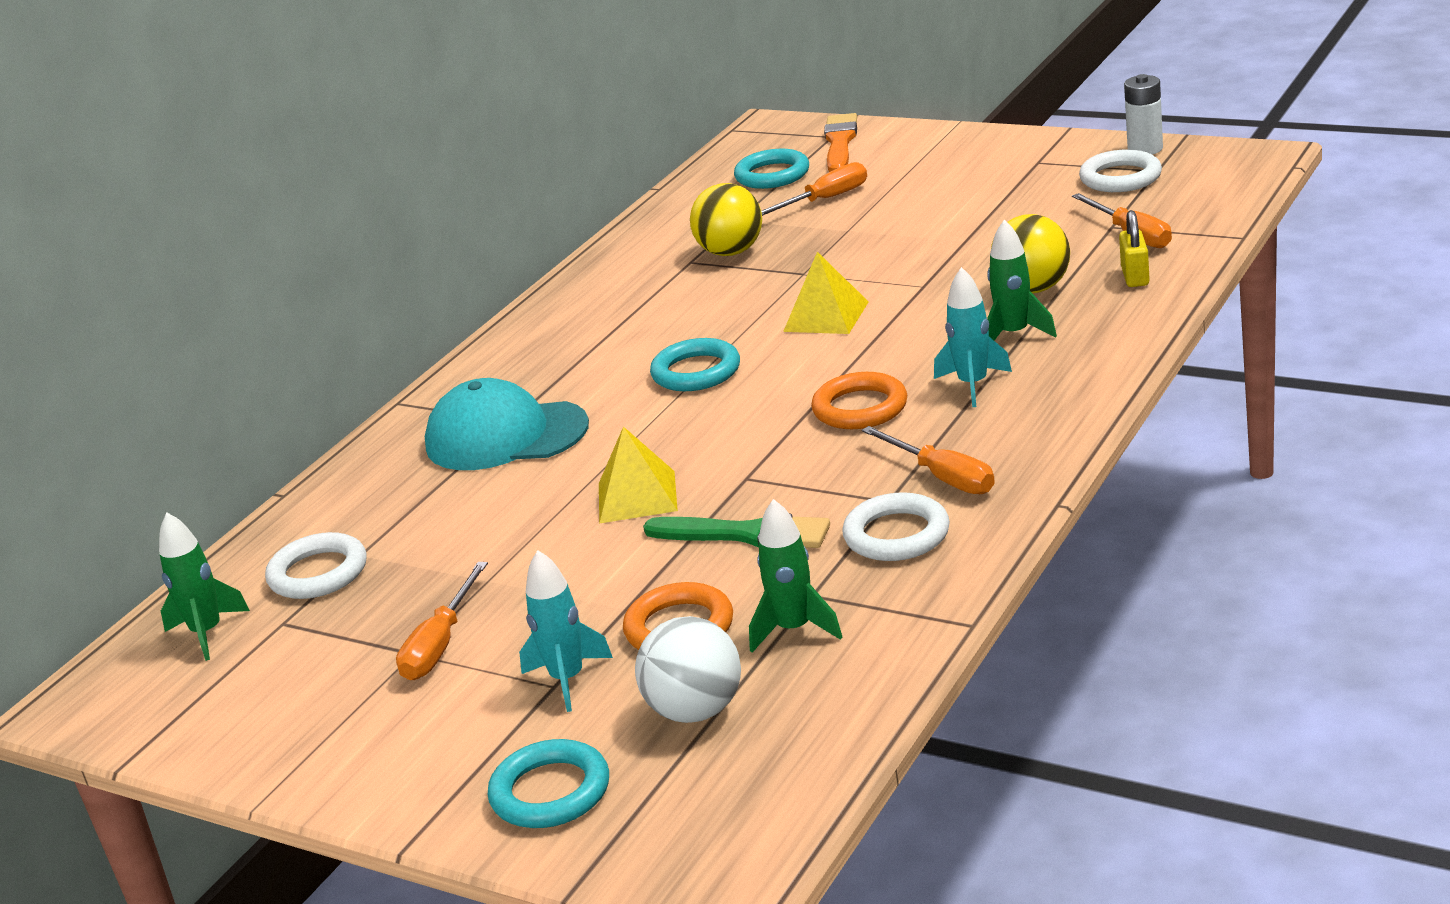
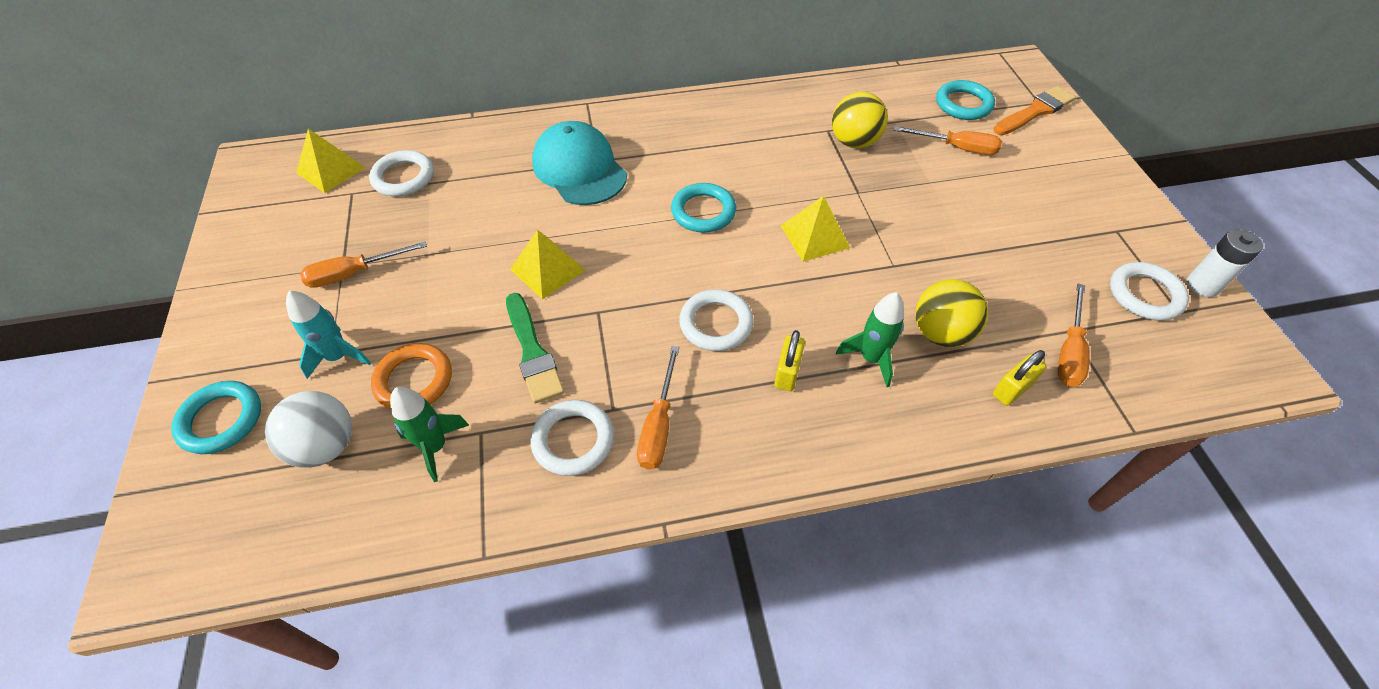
camera: 45 degrees right, 25 degrees up
(207, 633) = (331, 170): green rocket -> yellow pyramid
(860, 408) = (716, 323): orange ring -> white ring
(973, 385) = (787, 373): turquoise rocket -> yellow padlock

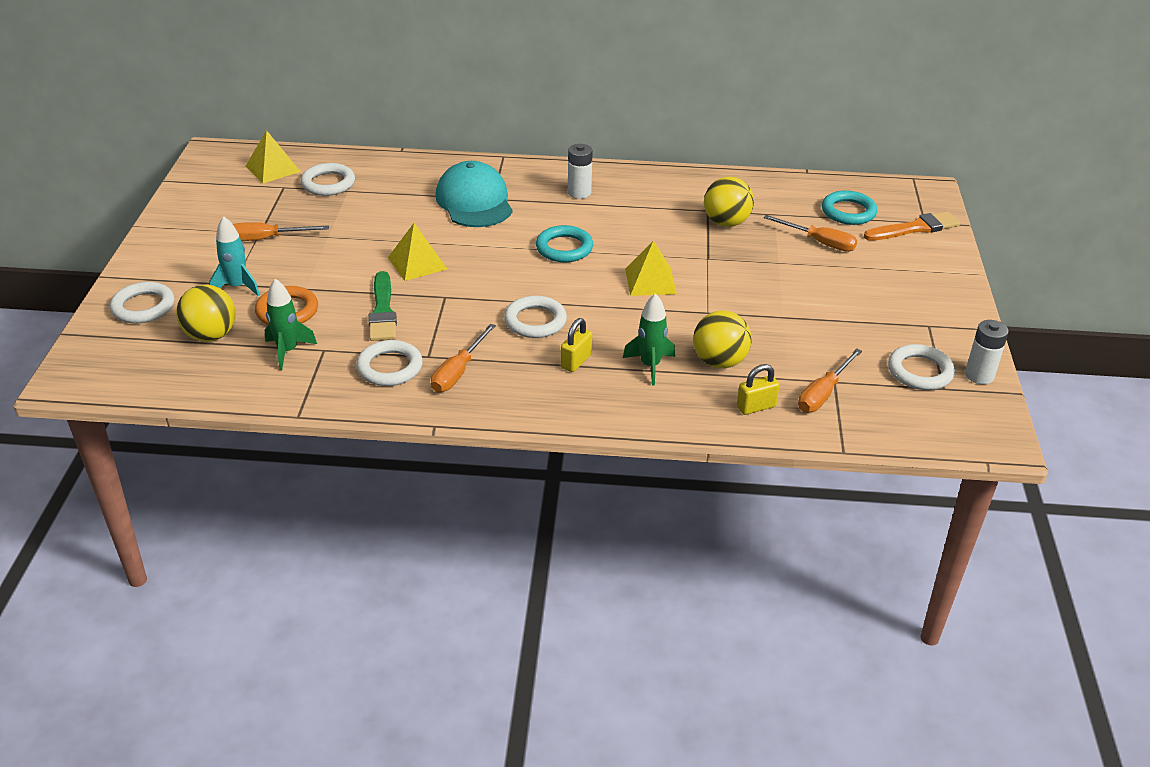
camera: 15 degrees right, 15 degrees down
(221, 420) = (143, 307): turquoise ring -> white ring
(326, 446) = (211, 335): white ball -> yellow ball
(687, 134) = (579, 193): none -> white battery

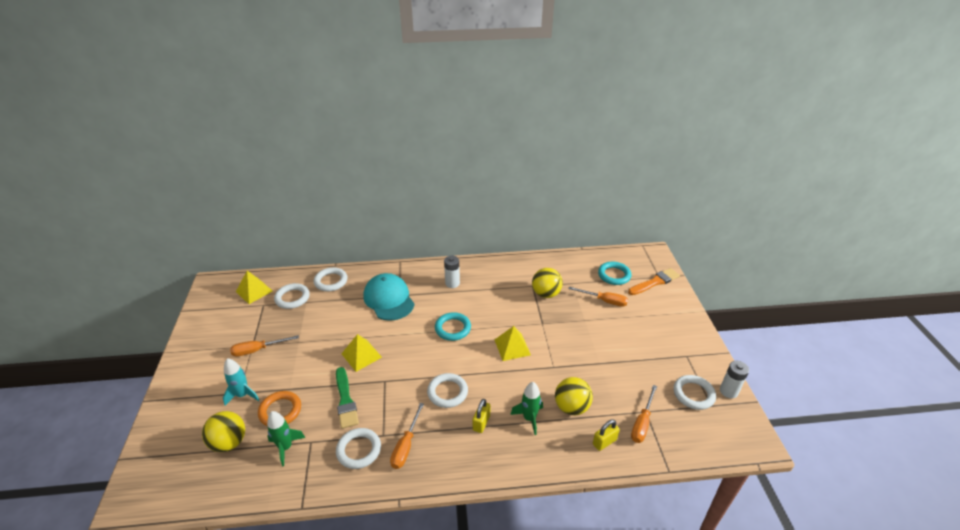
camera: 10 degrees left, 0 degrees up
(143, 307) = (177, 424): white ring -> white ring (331, 281)

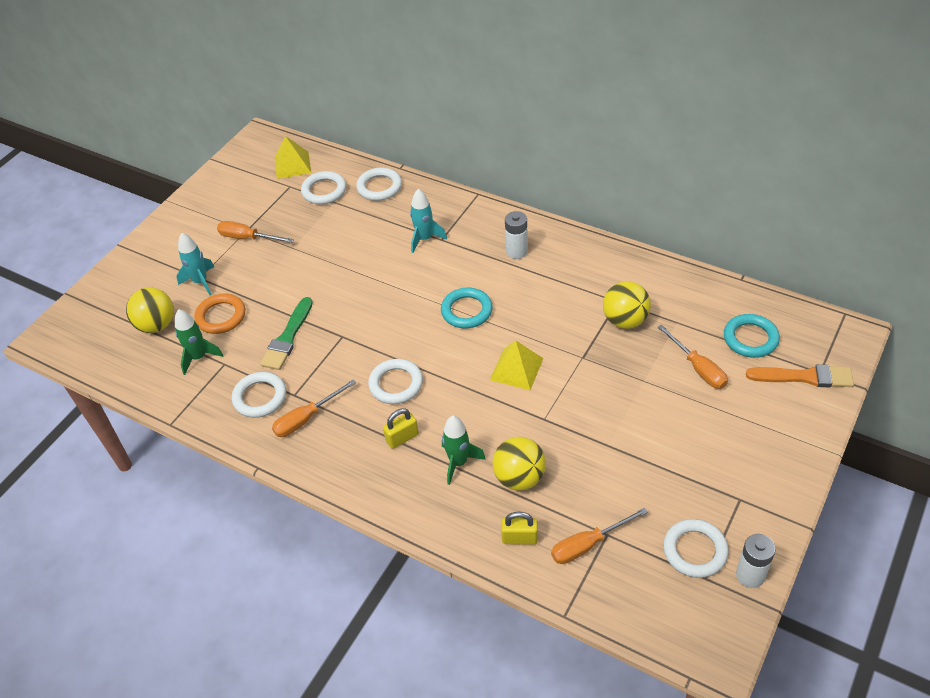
camera: 40 degrees right, 10 degrees up
(361, 355) = (342, 294): yellow pyramid -> none
(389, 299) = (425, 239): turquoise cap -> turquoise rocket

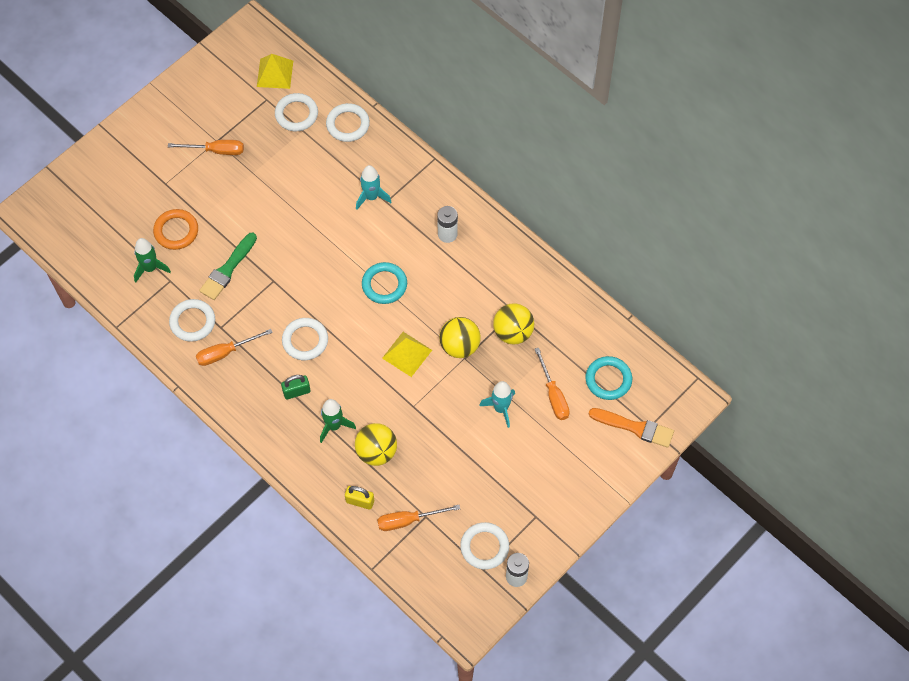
camera: 10 degrees right, 15 degrees up
(157, 325) = (120, 225): yellow ball -> yellow ball (459, 346)
(201, 282) = (165, 188): turquoise rocket -> turquoise rocket (500, 408)
(248, 238) = (216, 150): orange screwdriver -> orange screwdriver turned 150 degrees clockwise
(402, 438) = (296, 391): yellow padlock -> green padlock

